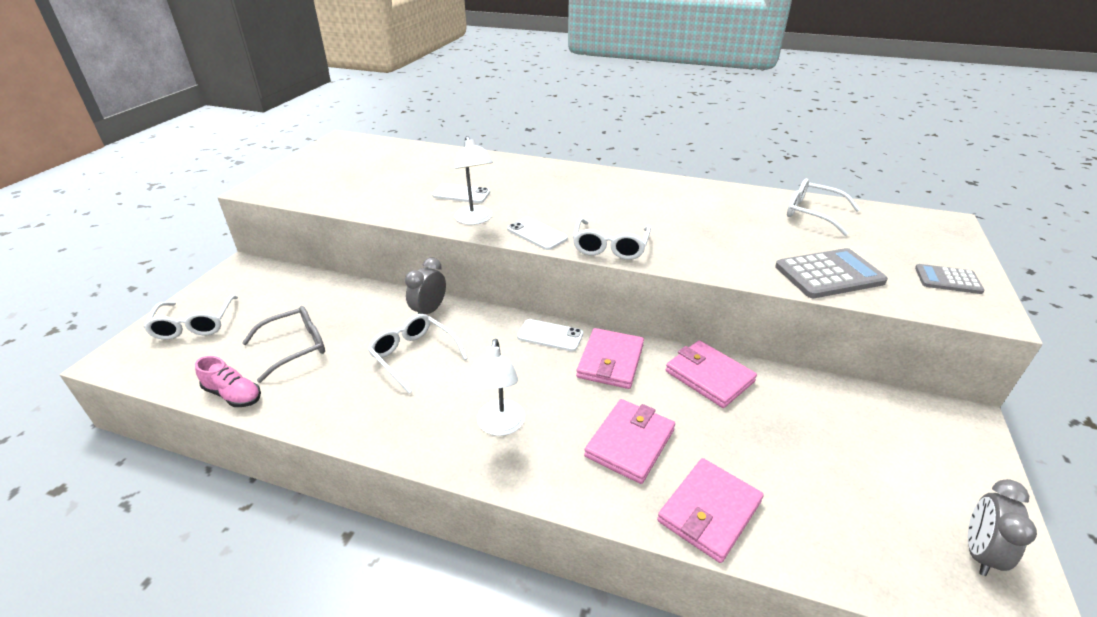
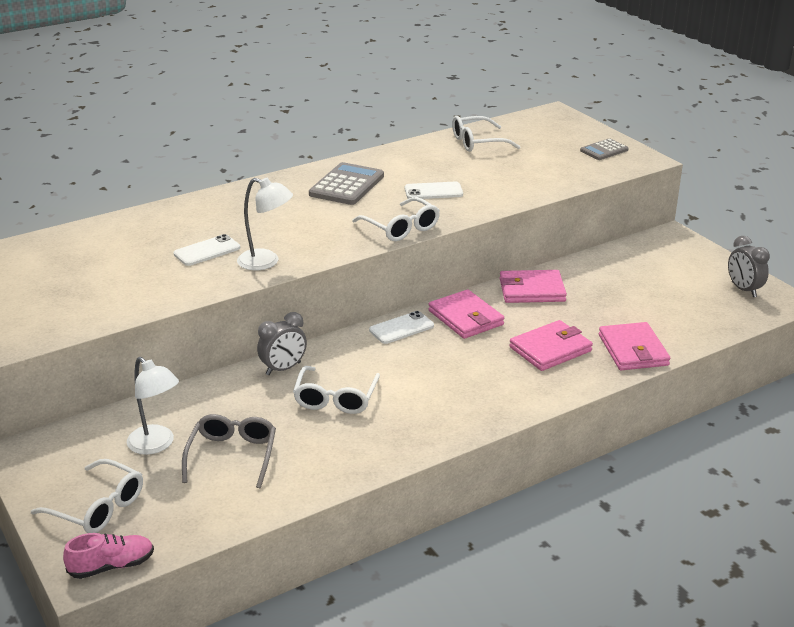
camera: 50 degrees left, 5 degrees down
(233, 395) = (257, 508): pink shoe -> pink shoe (112, 566)
(414, 356) = (336, 398): white glasses -> white glasses turned 75 degrees counterclockwise
(429, 311) = (283, 369): grey clock -> grey clock turned 105 degrees counterclockwise
(499, 426) = (470, 392): white lamp -> white lamp (156, 445)
(537, 234) = (335, 246): white phone -> white phone (433, 191)
(630, 443) = (550, 349): pink wallet -> pink wallet turned 75 degrees clockwise
(829, 274) = (548, 178): grey calculator -> grey calculator (346, 185)

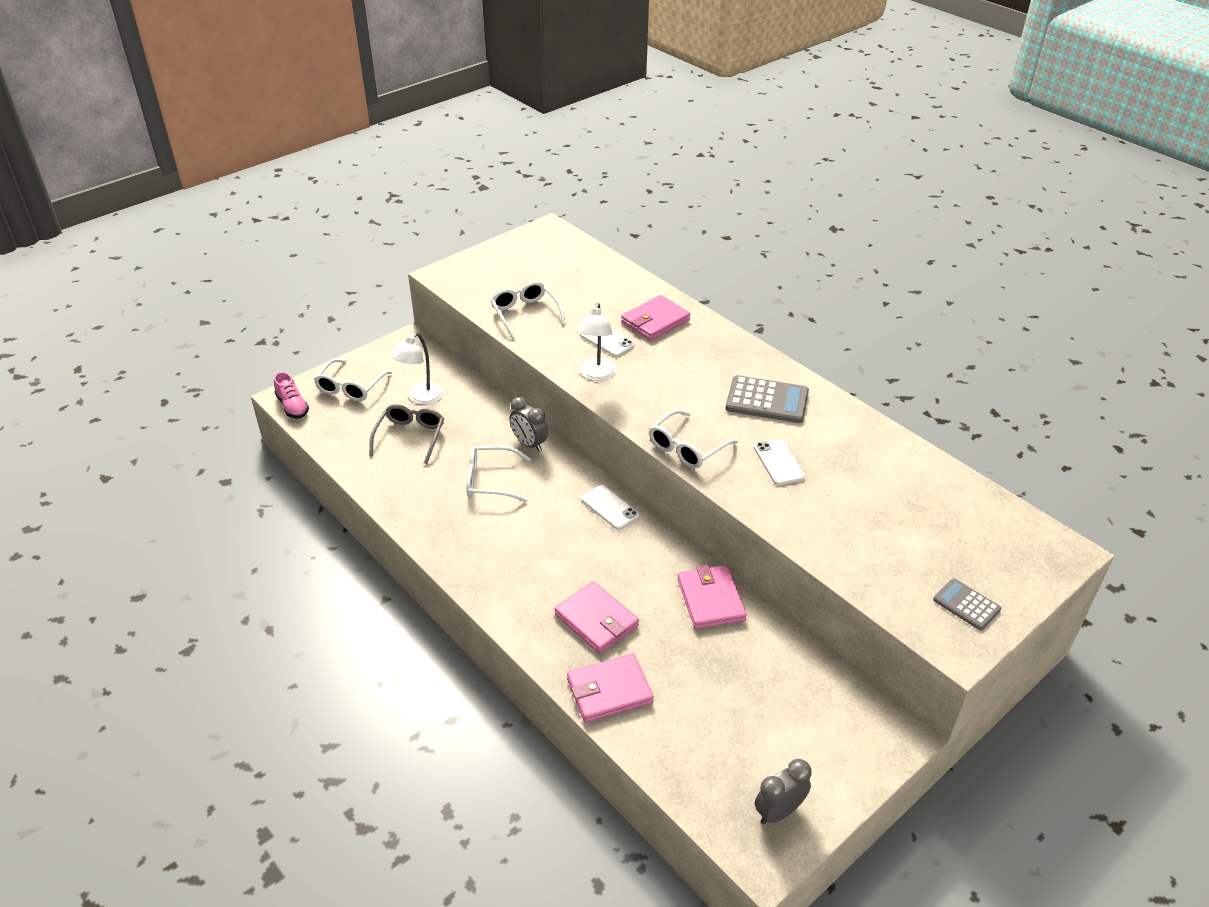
camera: 80 degrees right, 10 degrees up
(232, 455) = (410, 437): grey glasses -> grey glasses turned 75 degrees counterclockwise
(465, 318) = (640, 551): pink wallet -> pink wallet (655, 321)
(477, 142) = (926, 486): white glasses -> white glasses (525, 314)

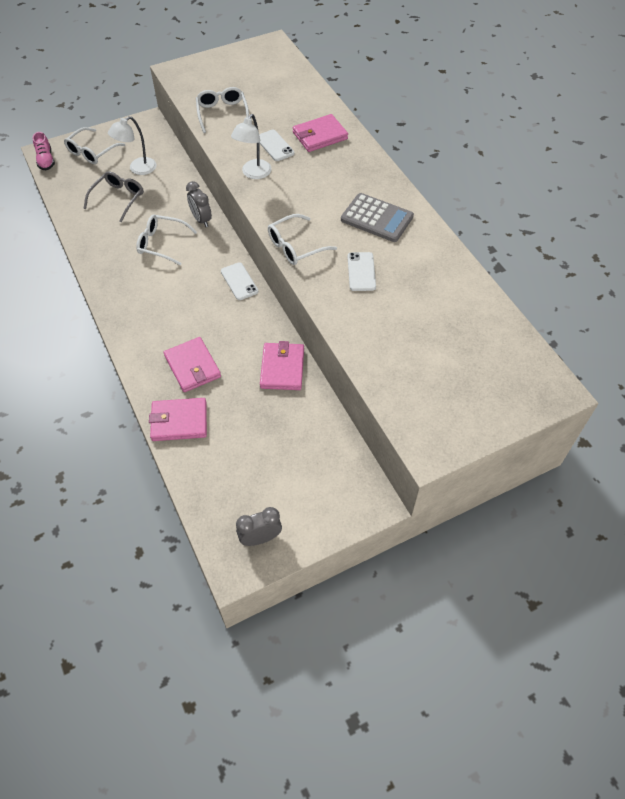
camera: 15 degrees right, 15 degrees up
(966, 605) = (453, 418): grey calculator -> none

